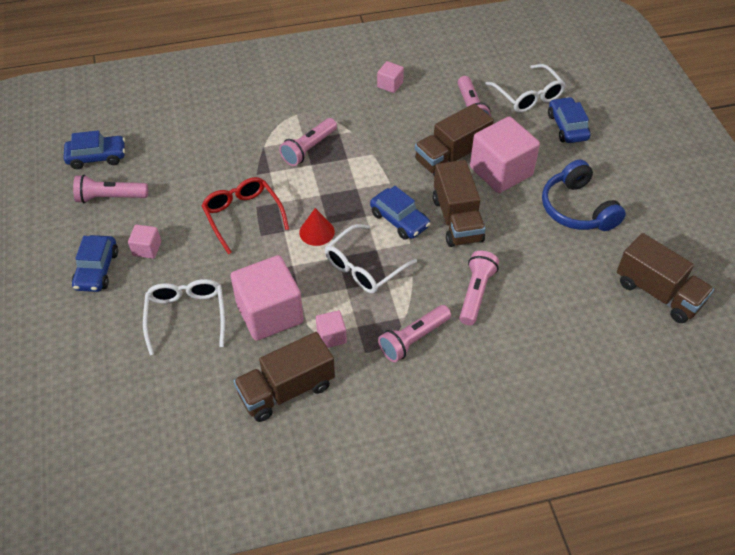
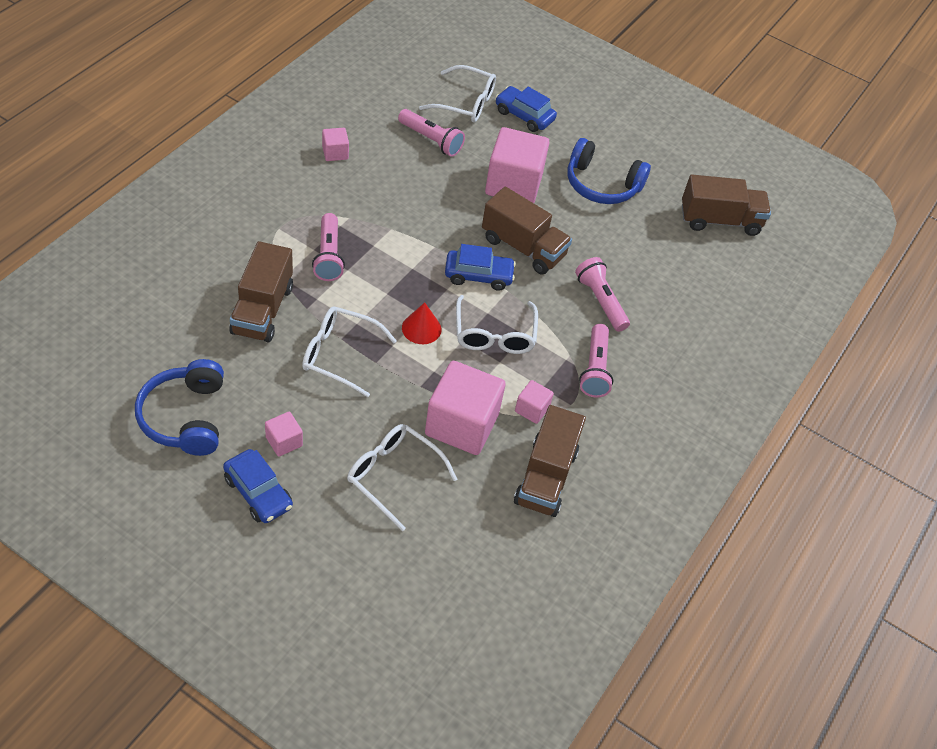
camera: 50 degrees left, 0 degrees up
(97, 157) = (120, 386): blue car -> none
(110, 197) = (185, 417): pink flashlight -> blue headphones
(243, 216) = (339, 355): red glasses -> white glasses
(451, 156) = (460, 193): brown truck -> brown truck (262, 310)

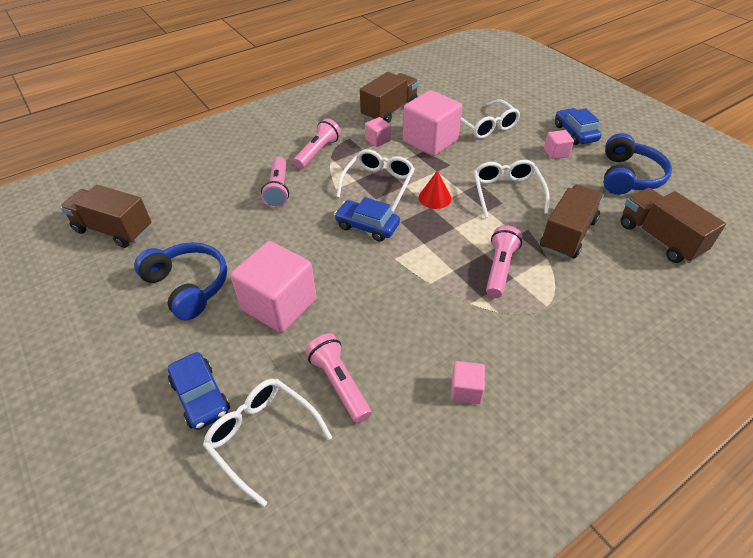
camera: 150 degrees left, 5 degrees down
(339, 355) = (506, 192): white glasses -> white glasses turned 135 degrees counterclockwise
(523, 247) = (312, 241): brown truck -> brown truck (659, 238)

